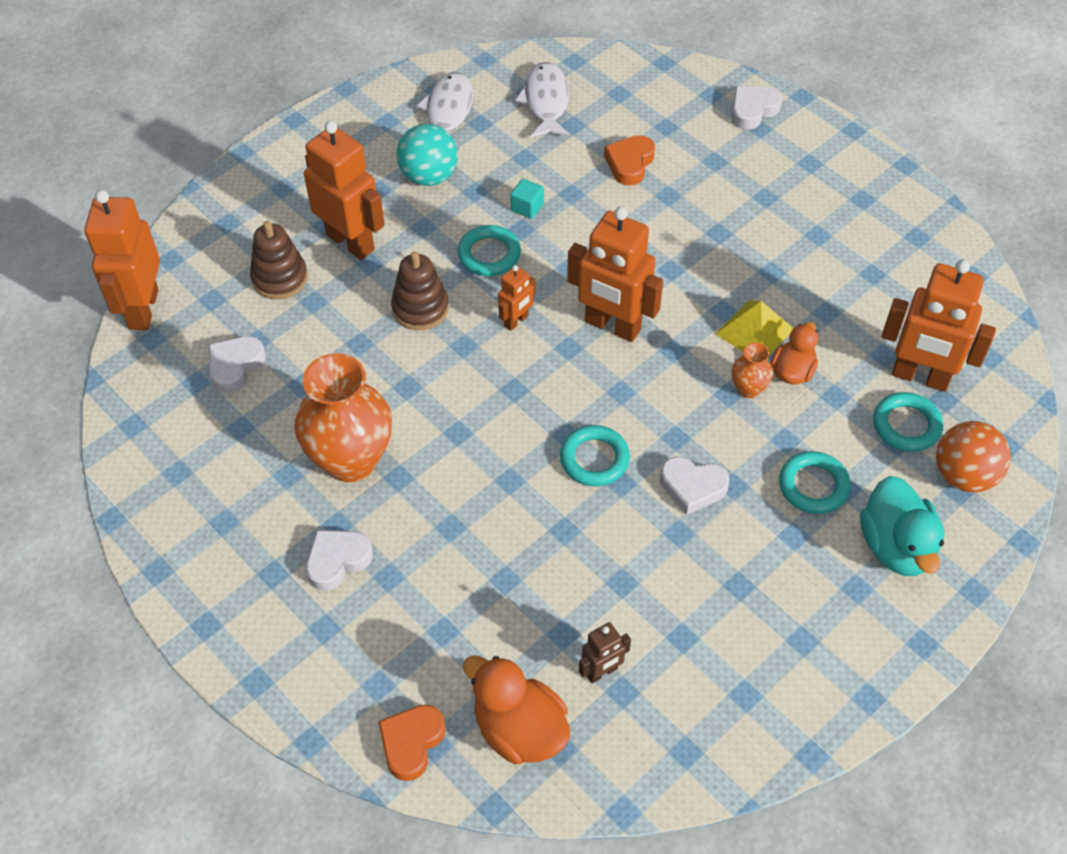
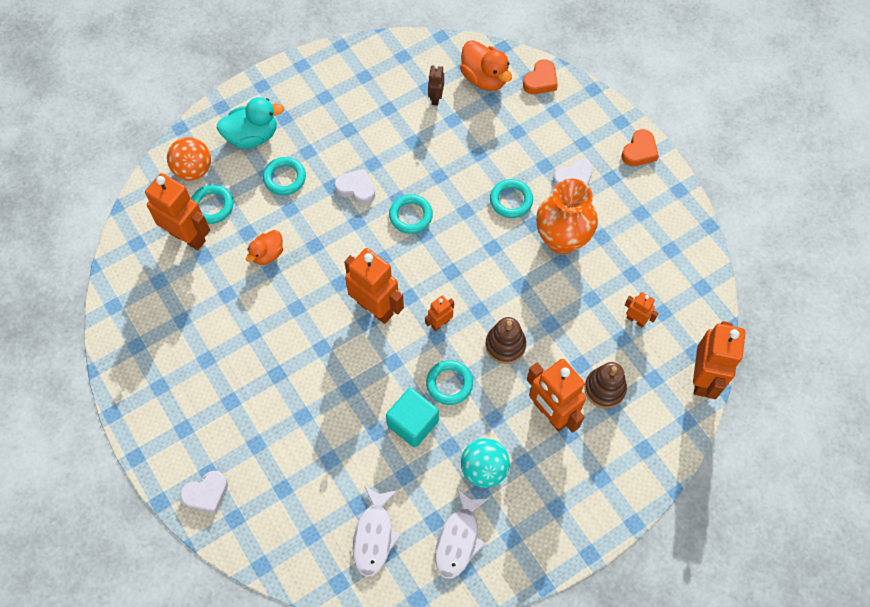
camera: 170 degrees left, 10 degrees up
(235, 366) = (636, 320): white heart -> orange robot
(438, 508) = (511, 200): none -> turquoise ring
(527, 207) = (413, 423): turquoise cube -> turquoise cube, size x1.95
(602, 672) = (435, 98): brown robot -> brown robot turned 60 degrees counterclockwise
(629, 163) = (323, 454): orange heart -> orange heart (639, 151)
(748, 389) = (300, 246): orange vase -> none
(754, 331) = (281, 288): yellow pyramid -> none
(896, 546) = (252, 136): turquoise duck -> turquoise duck turned 75 degrees clockwise

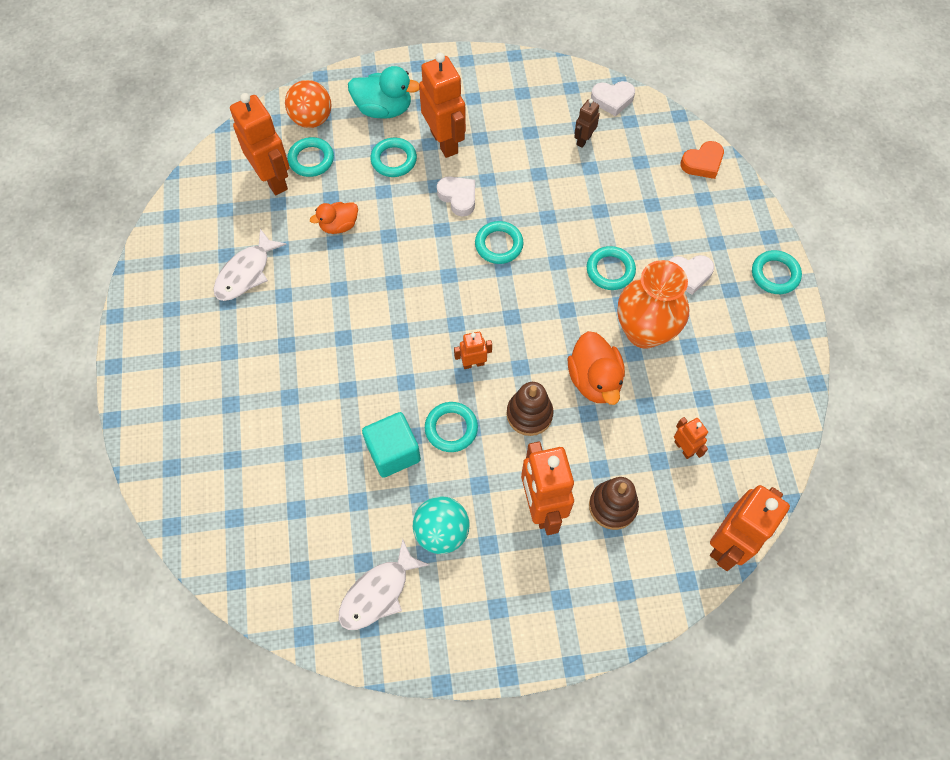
camera: 25 degrees right, 0 degrees up
(206, 494) = (158, 431): white heart -> white heart (612, 100)
(374, 536) = (295, 548): white fish -> white fish (246, 273)
(375, 308) = (416, 321): orange robot -> orange robot (444, 142)
(484, 78) = (644, 139): orange duck -> orange duck (594, 380)
(639, 151) = (775, 274): orange heart -> turquoise ring

